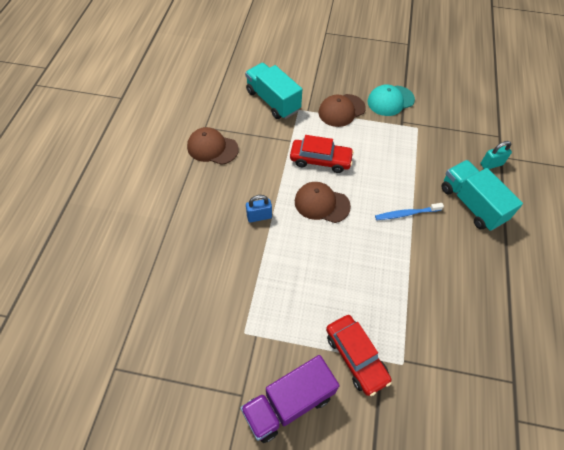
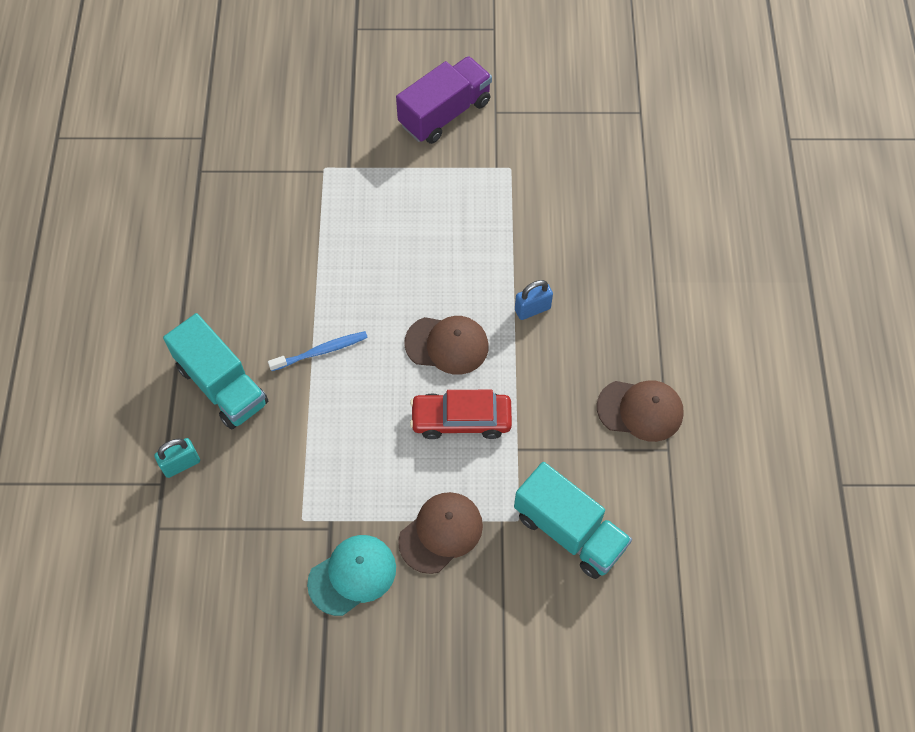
camera: 170 degrees right, 5 degrees up
(356, 357) = (378, 165): red car -> none

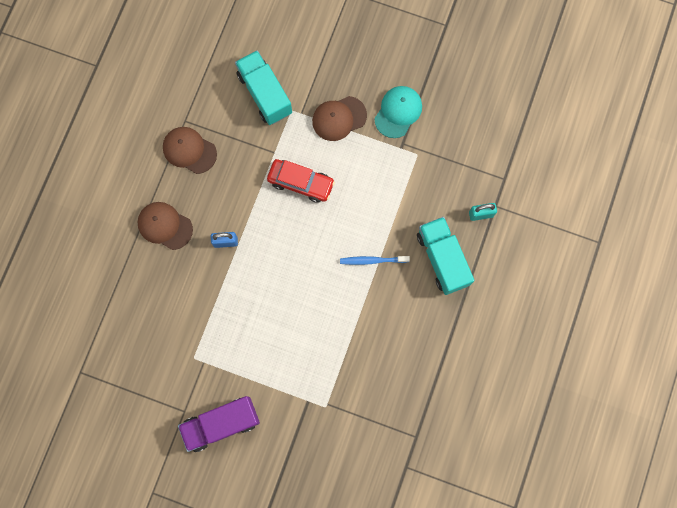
camera: 160 degrees left, 15 degrees up
(352, 575) = (398, 112): turquoise cap -> turquoise cap turned 135 degrees clockwise
(447, 345) = (290, 236): brown cap -> brown cap (165, 226)

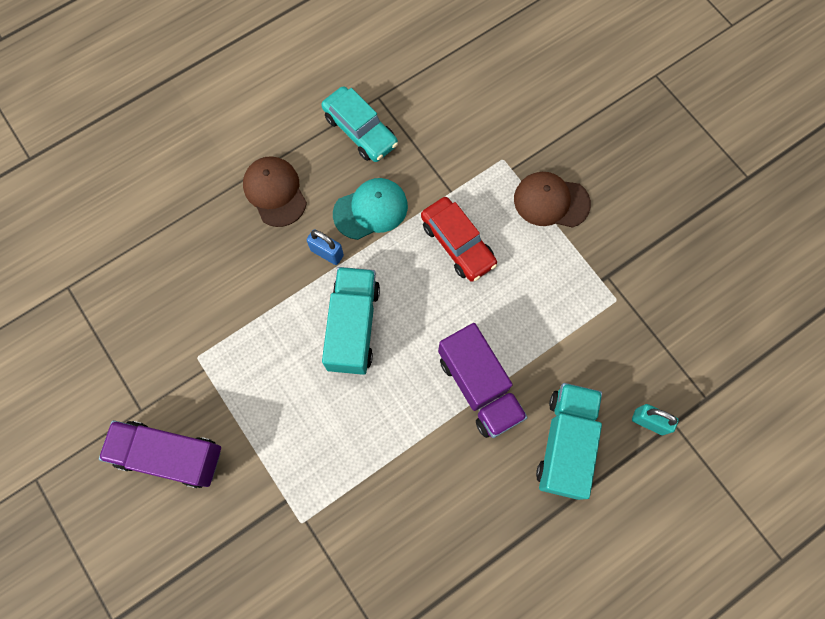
camera: 35 degrees right, 5 degrees down
(189, 150) = (360, 130): brown cap -> turquoise car
(265, 94) = (485, 123): turquoise truck -> turquoise truck (353, 327)
(372, 260) = (479, 387): blue toothbrush -> purple truck
(398, 112) = (625, 238): turquoise cap -> turquoise cap (370, 209)

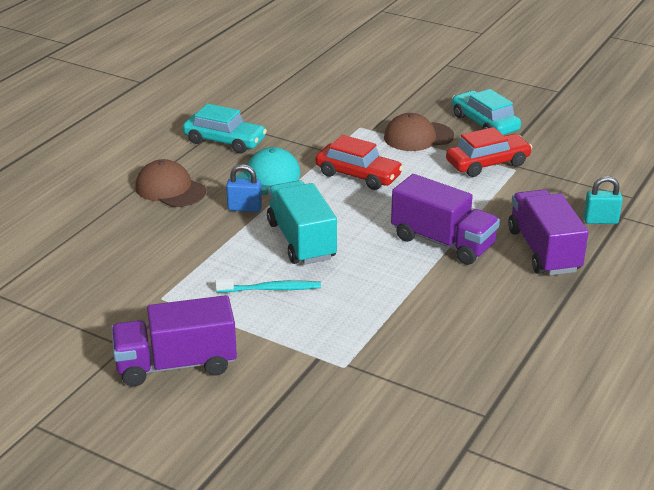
camera: 25 degrees left, 40 degrees down
(293, 387) = (271, 289): none -> turquoise toothbrush
(565, 443) = (543, 251): turquoise truck -> purple truck
(594, 278) = (487, 163): none -> red car
(632, 205) = (484, 123): none -> turquoise car

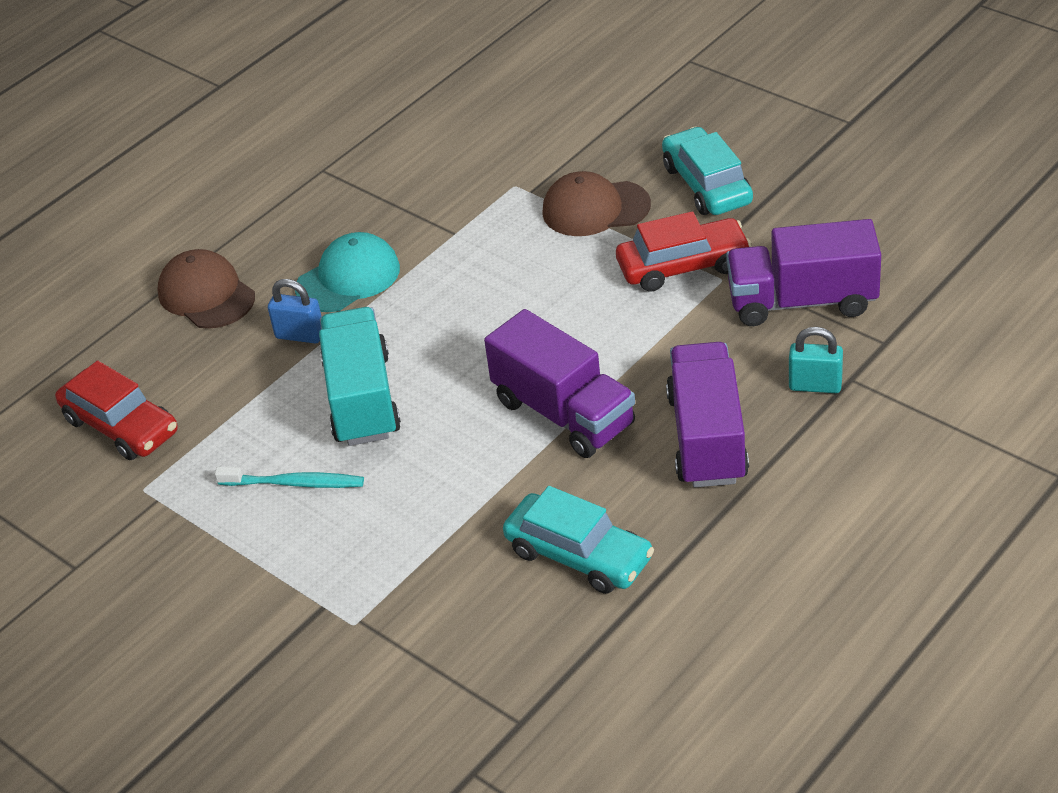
camera: 15 degrees right, 10 degrees up
(176, 365) = (132, 603): purple truck -> purple truck (802, 301)
(224, 141) = (308, 207): turquoise car -> turquoise car (579, 555)
(358, 175) = (481, 280): red car -> red car (121, 426)

